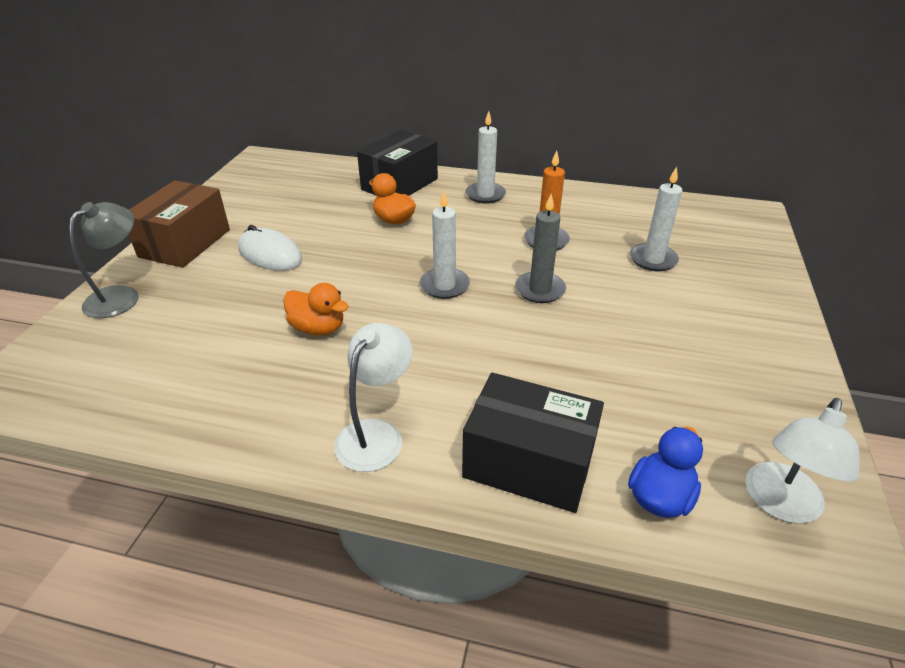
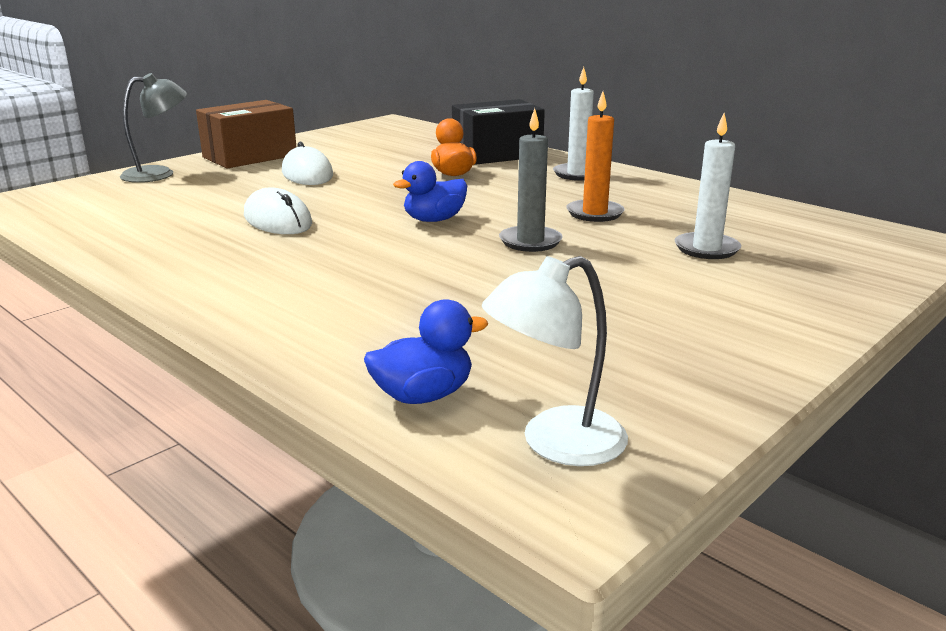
camera: 30 degrees right, 15 degrees down
(318, 328) = (278, 220): orange duck -> white mouse
(376, 434) = (225, 285): white lamp -> none
(444, 286) = (434, 220): white candle -> blue duck
(528, 463) = (328, 337): black box -> none

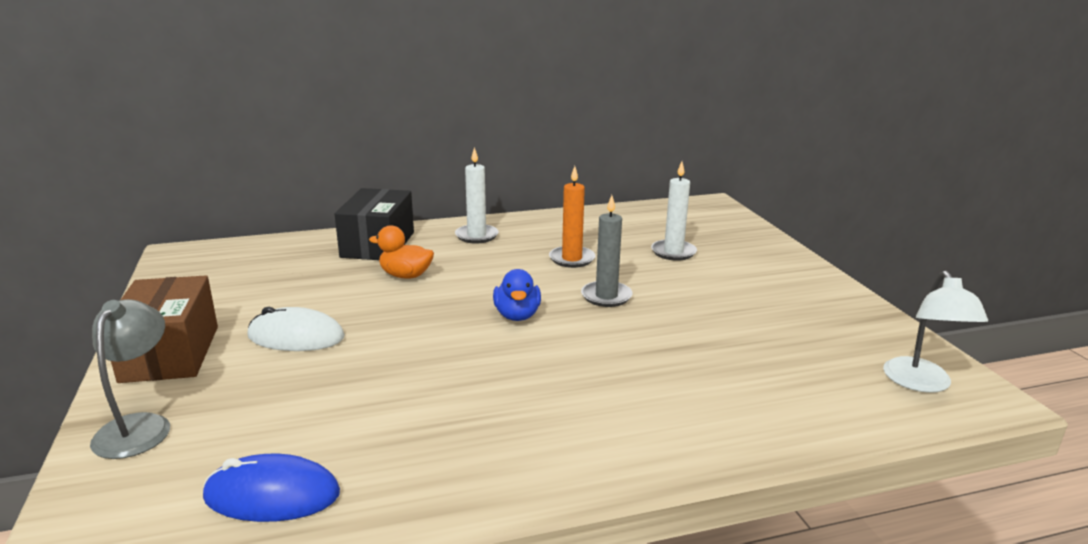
camera: 60 degrees left, 0 degrees up
(103, 218) = (272, 495): none -> blue mouse
(278, 220) = (427, 384): white mouse -> none
(423, 395) = (847, 408): blue duck -> none

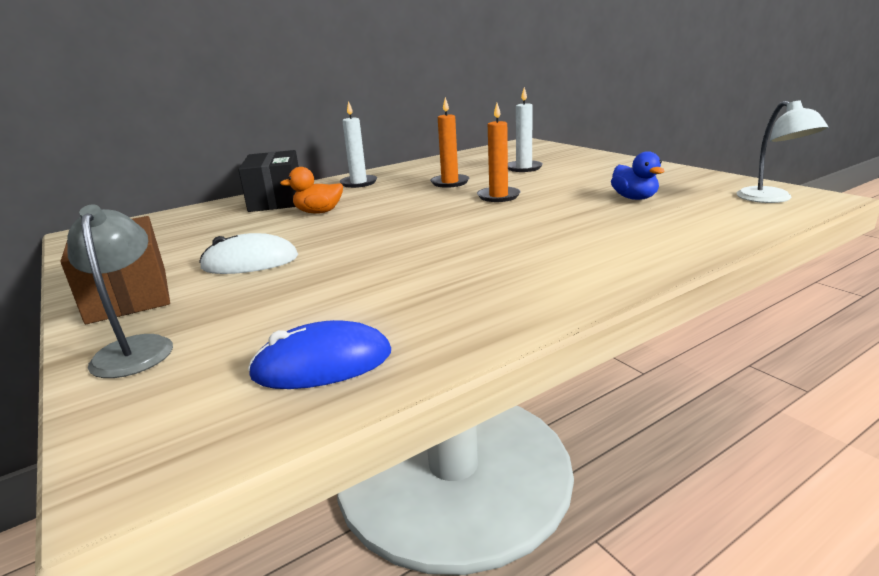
camera: 15 degrees left, 0 degrees up
(517, 315) = (438, 217): blue duck -> blue duck (634, 198)
(606, 296) = (498, 196): grey candle -> orange candle

